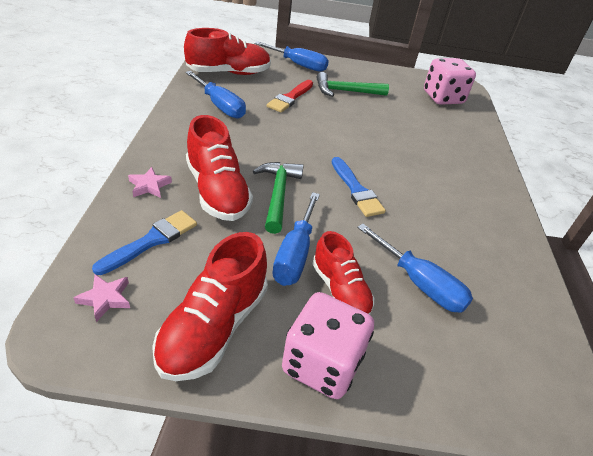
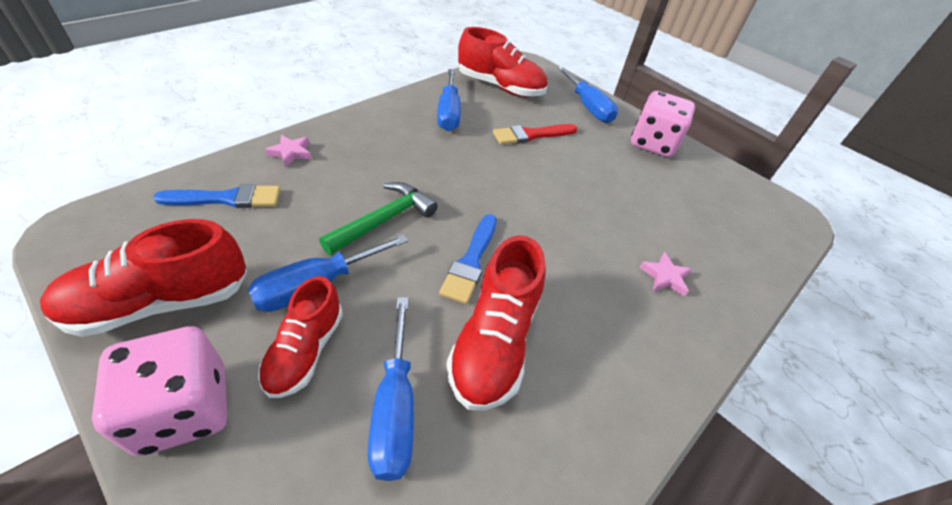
camera: 40 degrees right, 5 degrees up
(105, 298) = (133, 224): pink star -> pink star (665, 277)
(217, 191) = (335, 187): red shoe -> red shoe (494, 342)
(346, 91) = (608, 155): green hammer -> none
(443, 98) = (739, 218): pink dice -> pink dice (652, 144)

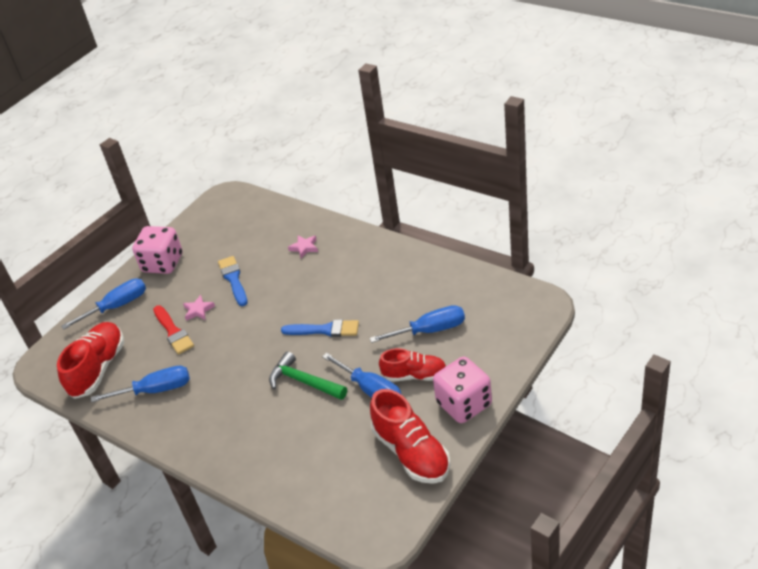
camera: 90 degrees left, 5 degrees down
(227, 198) = (314, 474): blue brush -> blue brush (233, 279)
(291, 153) = (248, 466): pink star -> pink star (198, 310)
(494, 342) = (378, 306): red shoe -> none

